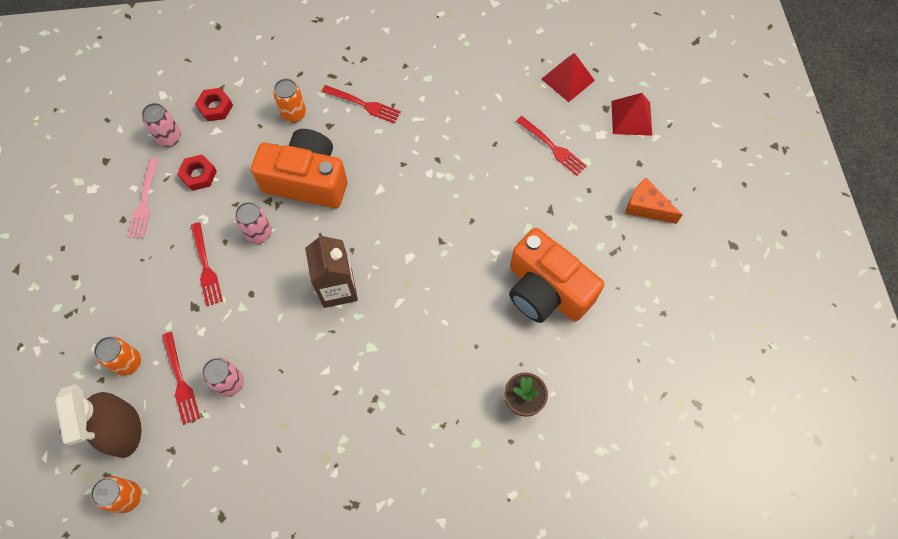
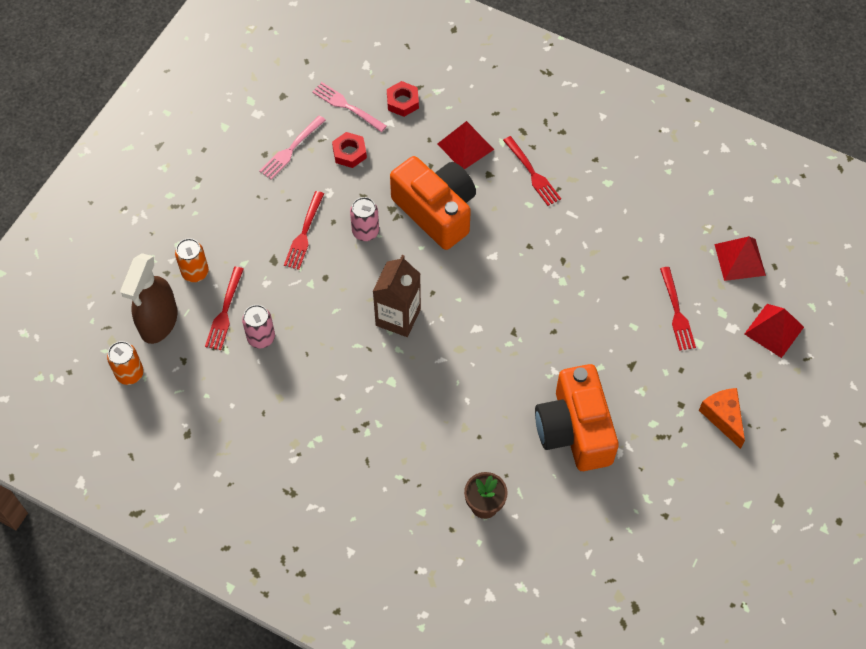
camera: 35 degrees right, 5 degrees down
(169, 137) = (347, 106): pink can -> pink fork
(294, 114) = (465, 146): orange can -> red pyramid

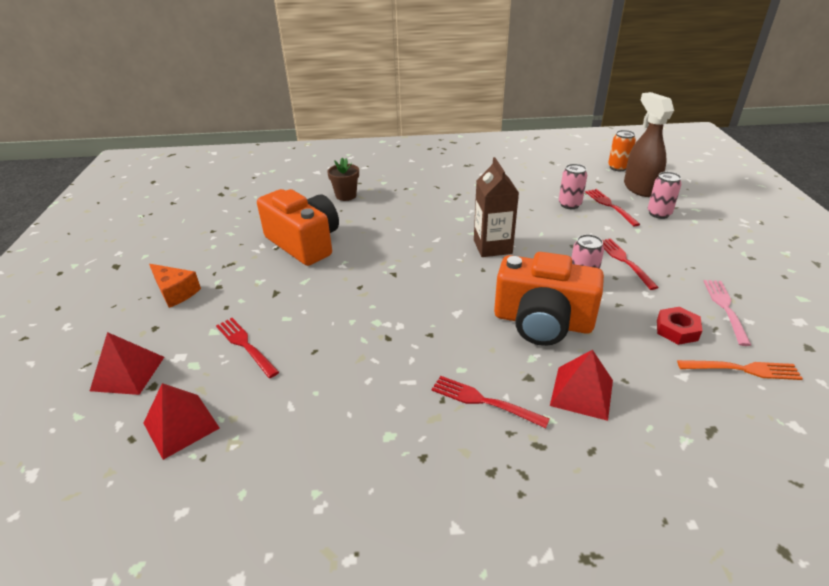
camera: 150 degrees right, 25 degrees down
(195, 272) = (659, 214): orange can -> pink can
(347, 106) = (742, 369): pink fork -> orange fork
(402, 102) = (701, 405): red nut -> none

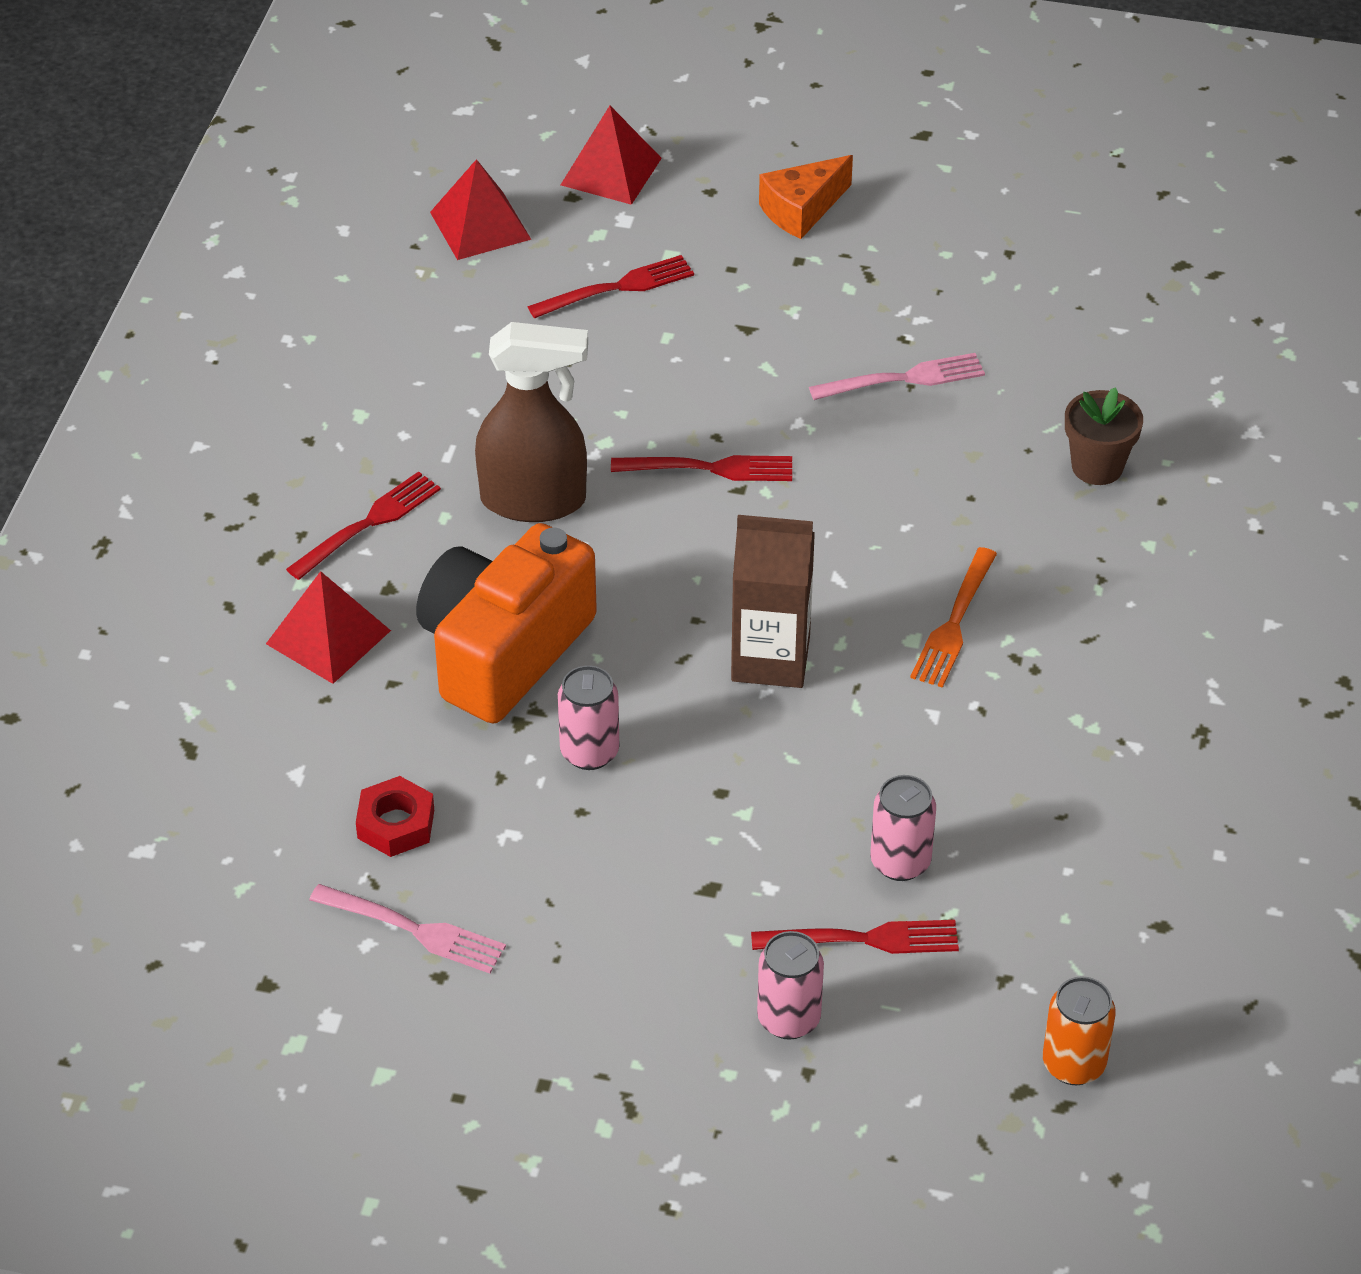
camera: 105 degrees right, 10 degrees up
(304, 243) = (903, 379): orange camera -> pink fork
(624, 261) = (626, 852): red fork -> red fork (710, 468)
(639, 188) = (933, 1049): brown spray bottle -> brown spray bottle (534, 500)
(742, 369) = (269, 857): orange fork -> orange fork (954, 623)

